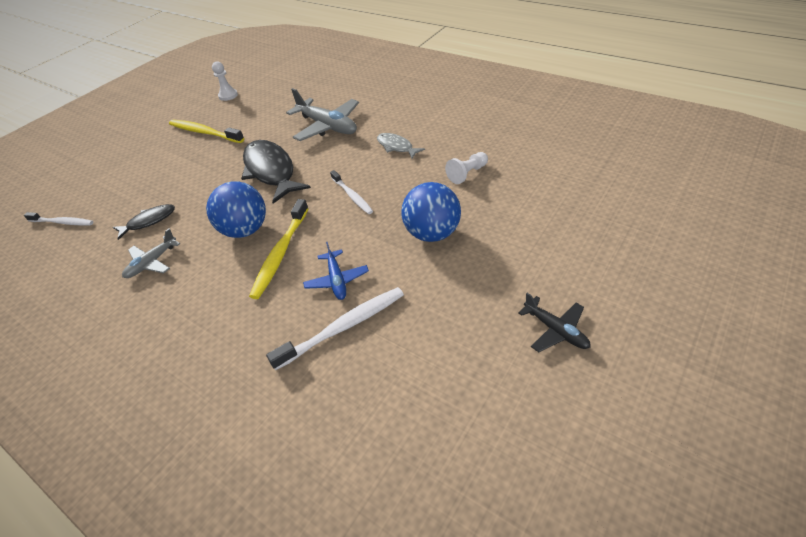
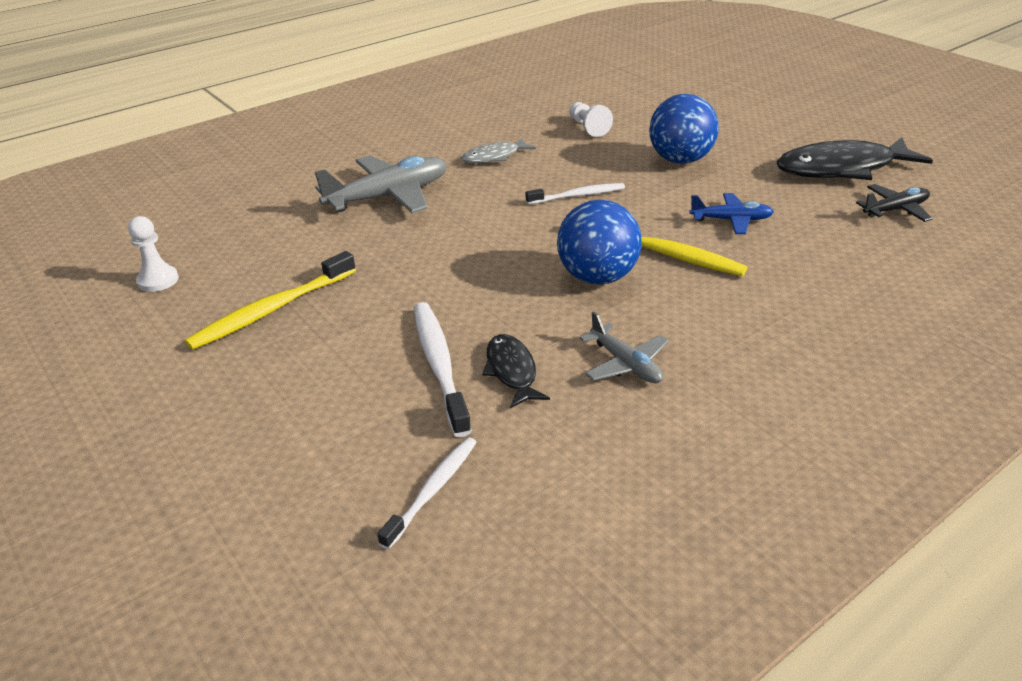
camera: 75 degrees left, 10 degrees down
(271, 171) = (466, 249): black fish -> black fish (842, 168)
(343, 327) = (806, 223): white toothbrush -> white toothbrush (439, 365)
(555, 330) = (836, 130): black plane -> black plane (895, 210)

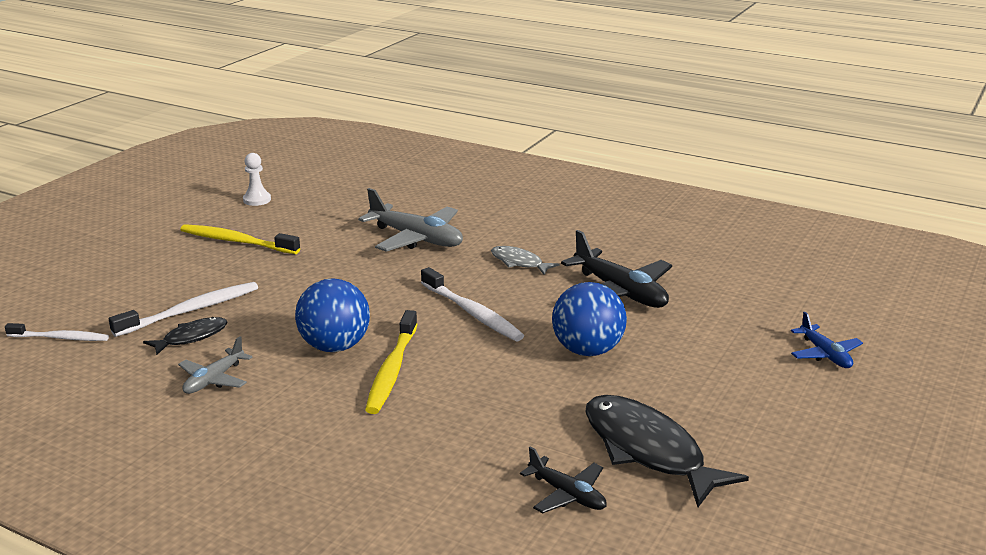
camera: 65 degrees right, 10 degrees down
(578, 195) = (472, 313): white toothbrush -> white toothbrush, size x1.54
(588, 128) = (620, 292): white pawn -> black plane
(731, 220) = (475, 395): blue plane -> blue plane (825, 354)

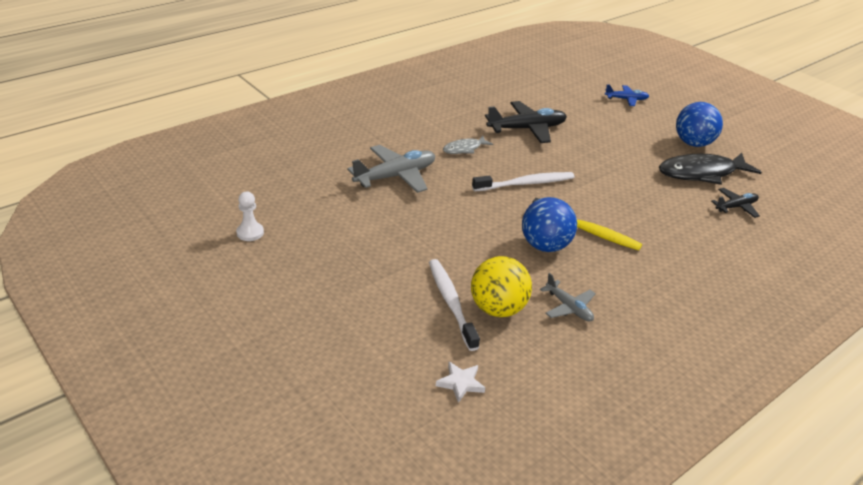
camera: 70 degrees left, 10 degrees up
(60, 338) = (460, 383): white toothbrush -> white star
(191, 337) = (498, 309): black fish -> yellow ball
(237, 241) = (333, 258): yellow toothbrush -> none
(587, 350) = (593, 159): blue ball -> blue ball (693, 143)

